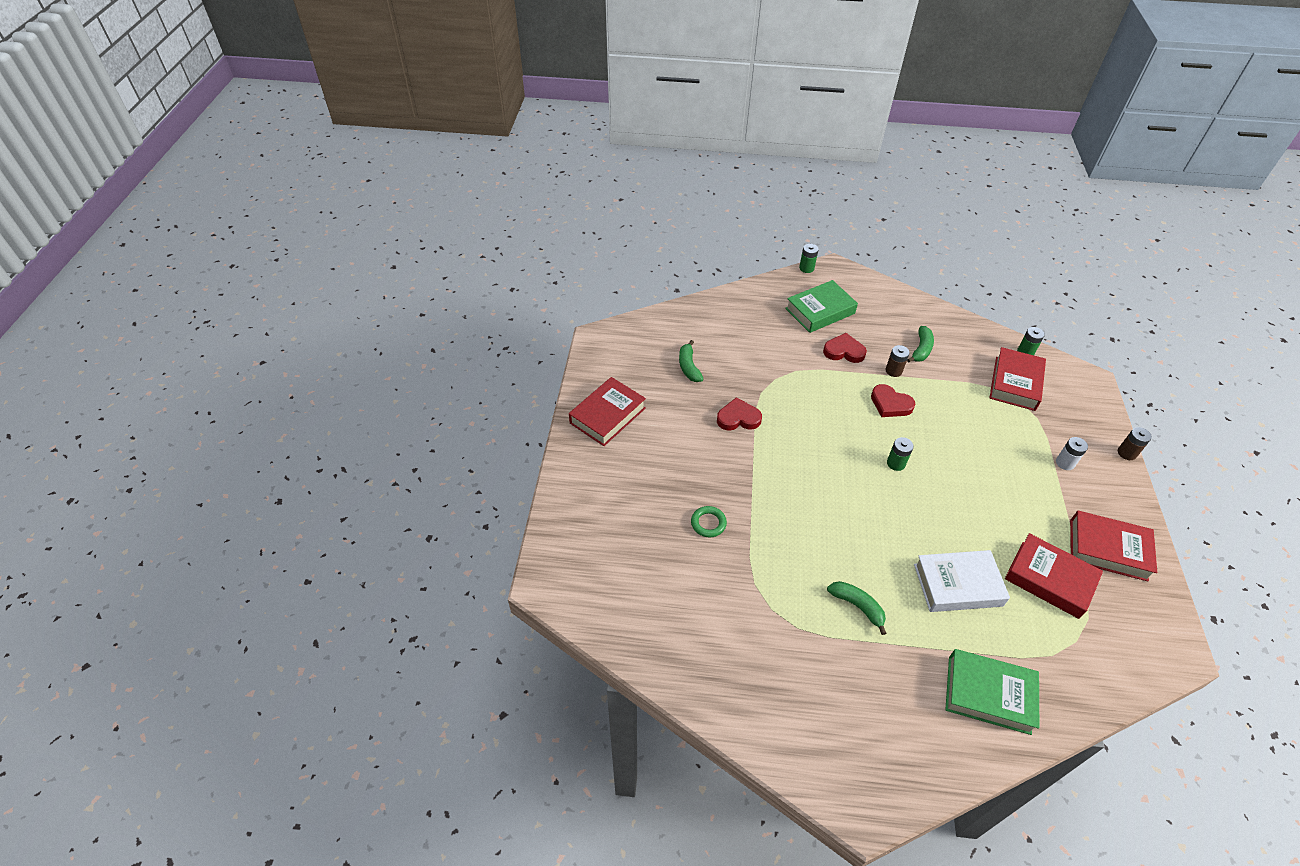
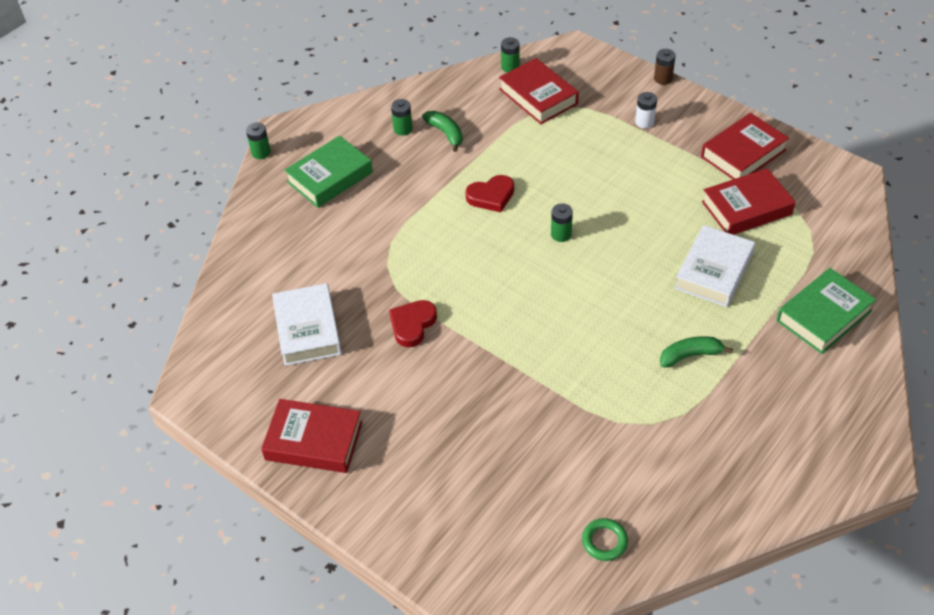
camera: 55 degrees left, 0 degrees up
(607, 415) = (313, 441): red book -> red book turned 60 degrees counterclockwise
(689, 367) = (308, 329): green banana -> white book
(708, 523) = (523, 422): green ring -> green ring (604, 541)
(820, 311) = (330, 177): green book -> green book turned 45 degrees clockwise
(844, 351) = (398, 191): red heart -> none
(893, 371) = (454, 169): brown battery -> none
(900, 325) = (403, 129): none -> green battery

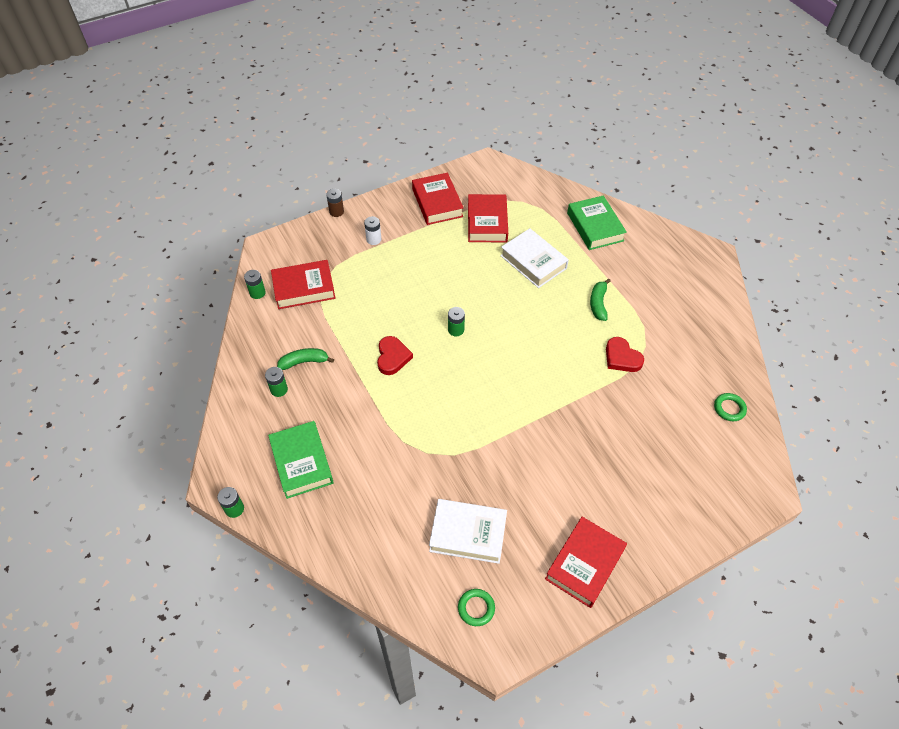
camera: 70 degrees left, 5 degrees up
(229, 362) = (476, 608): none -> green ring
(412, 325) = (498, 456): red heart -> red heart (621, 357)

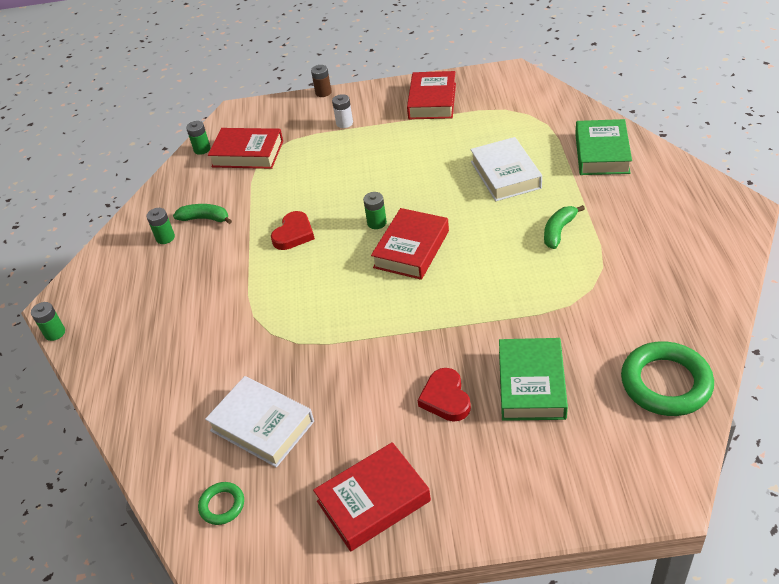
camera: 30 degrees right, 10 degrees down
(302, 462) = (143, 308): green book -> green book (531, 384)
(487, 222) = (476, 128): red book -> red book (411, 249)
(621, 357) = (554, 293): red heart -> red heart (445, 398)
(729, 408) = (665, 383): green ring -> green ring, size x2.01

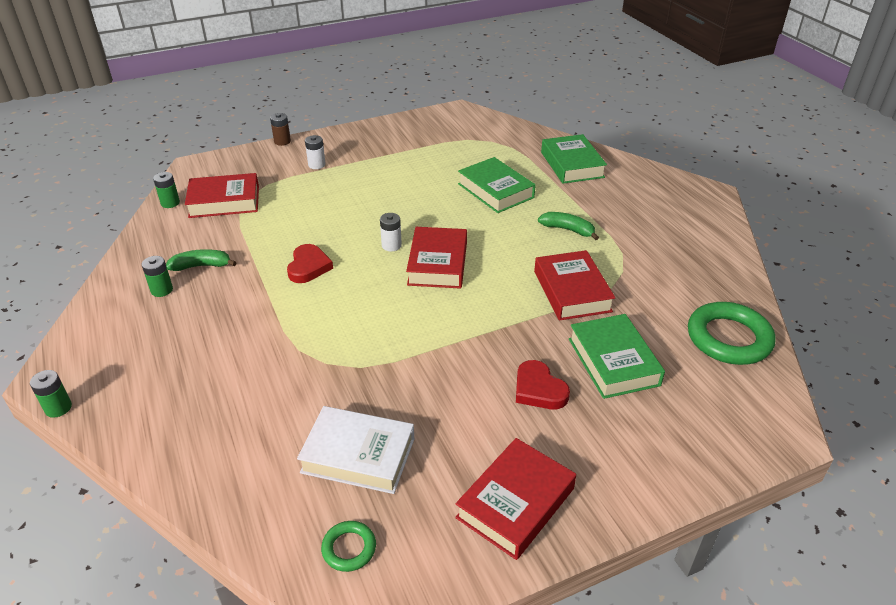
camera: 25 degrees left, 5 degrees down
(377, 223) = (391, 245): green battery -> white battery
(432, 101) = (395, 139): red book -> red book (571, 291)
(505, 175) = (495, 190): white book -> green book
(559, 231) = (568, 230): green banana -> green banana turned 105 degrees clockwise

